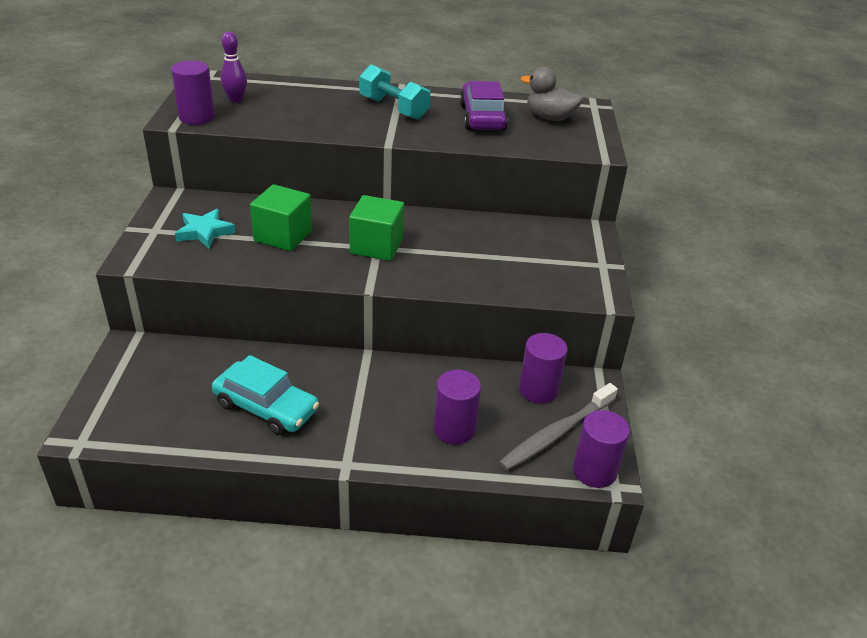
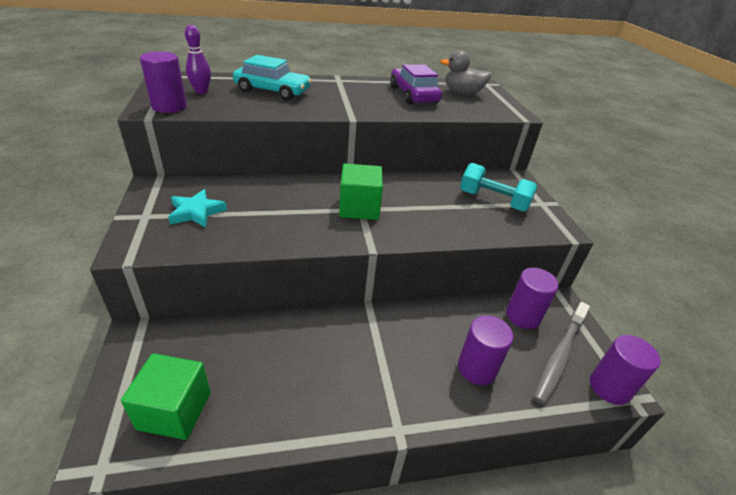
camera: 15 degrees left, 0 degrees up
(266, 407) = (297, 379): turquoise car -> turquoise car (272, 91)
(283, 236) = (273, 208): green cube -> green cube (174, 410)
(393, 108) = (340, 92): turquoise dumbbell -> turquoise dumbbell (493, 201)

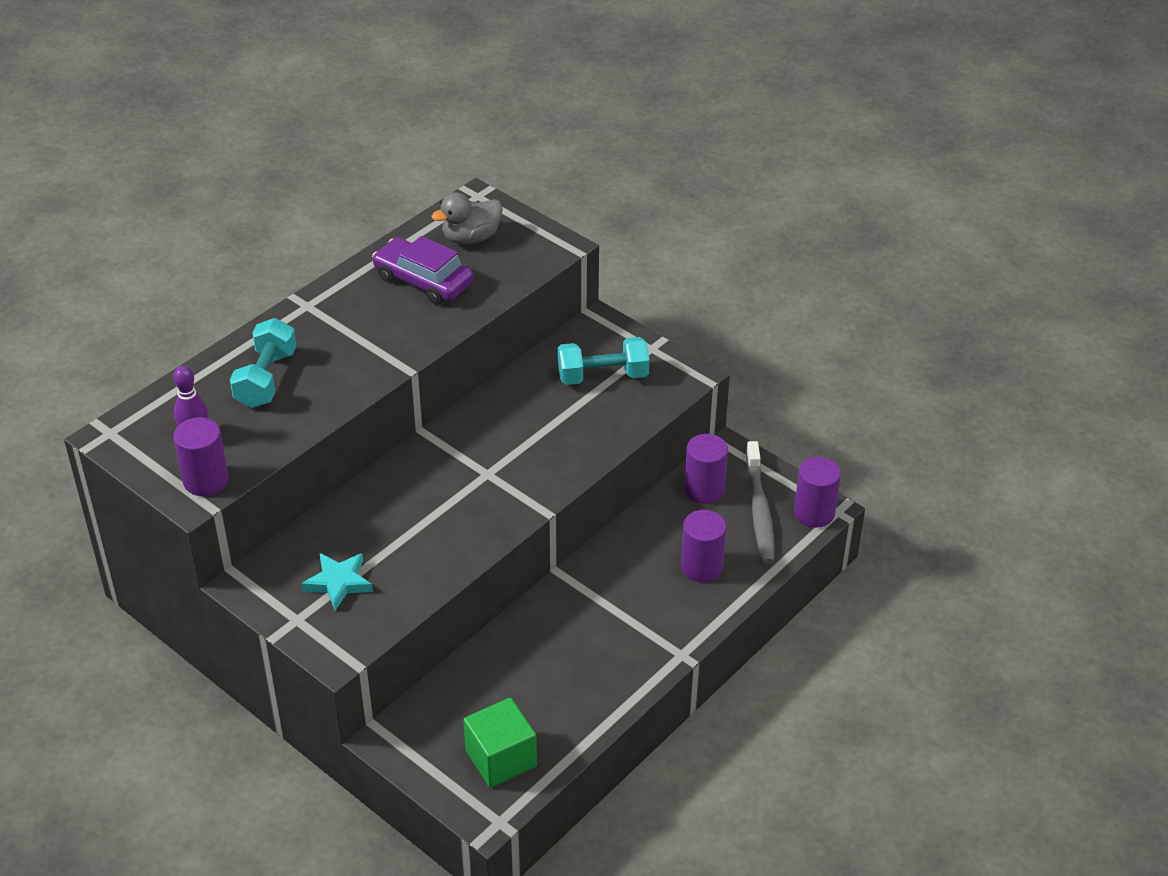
camera: 35 degrees left, 5 degrees up
(272, 91) = (266, 379): turquoise car -> turquoise dumbbell
(359, 208) = (484, 473): green cube -> none

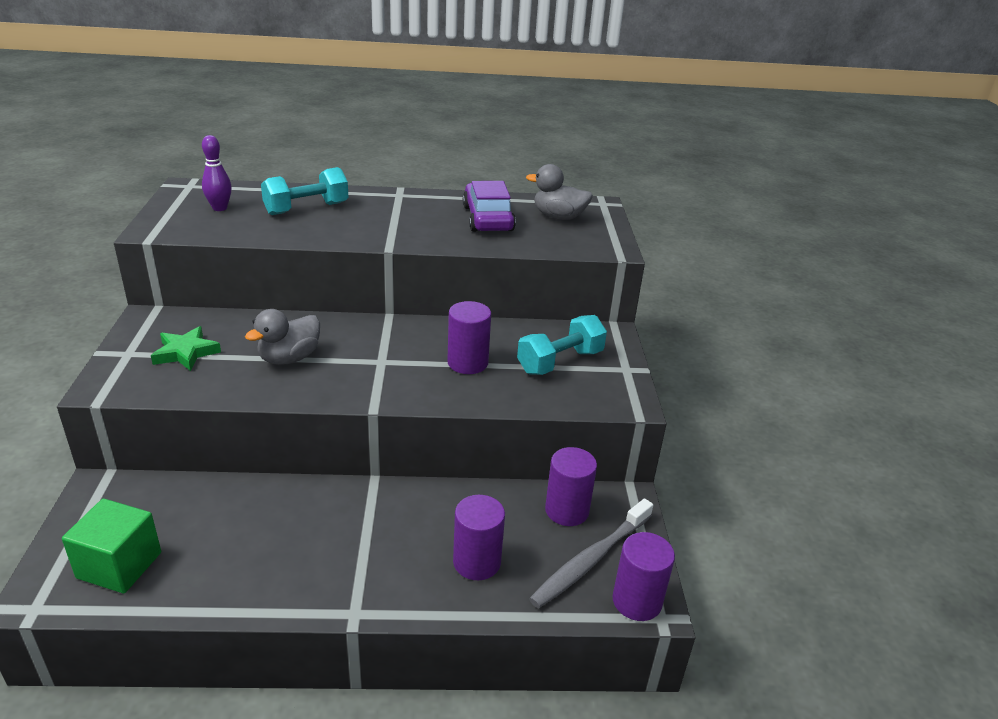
camera: 45 degrees right, 10 degrees down
(206, 480) = (175, 227): purple cylinder -> purple cylinder (467, 363)
(338, 583) = (185, 353): turquoise star -> green star
(421, 524) = (289, 358): none -> grey duck
(603, 376) = (560, 362): turquoise dumbbell -> turquoise dumbbell turned 75 degrees counterclockwise

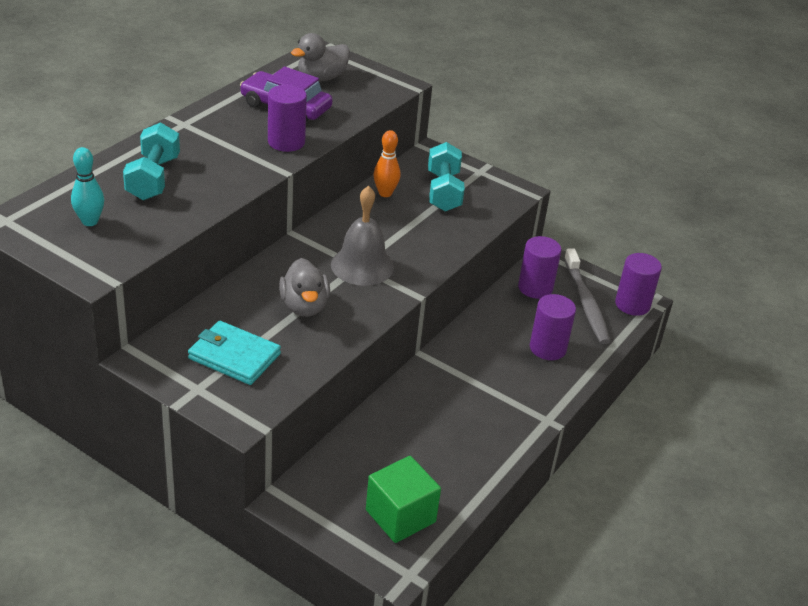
camera: 55 degrees left, 5 degrees up
(185, 353) = (234, 356): green star -> turquoise wallet
(220, 208) = (90, 221): purple bowling pin -> turquoise bowling pin
(383, 363) = (362, 265): none -> grey bell
(467, 363) = (403, 229): purple cylinder -> purple cylinder (286, 142)
(510, 334) = (385, 193): none -> orange bowling pin

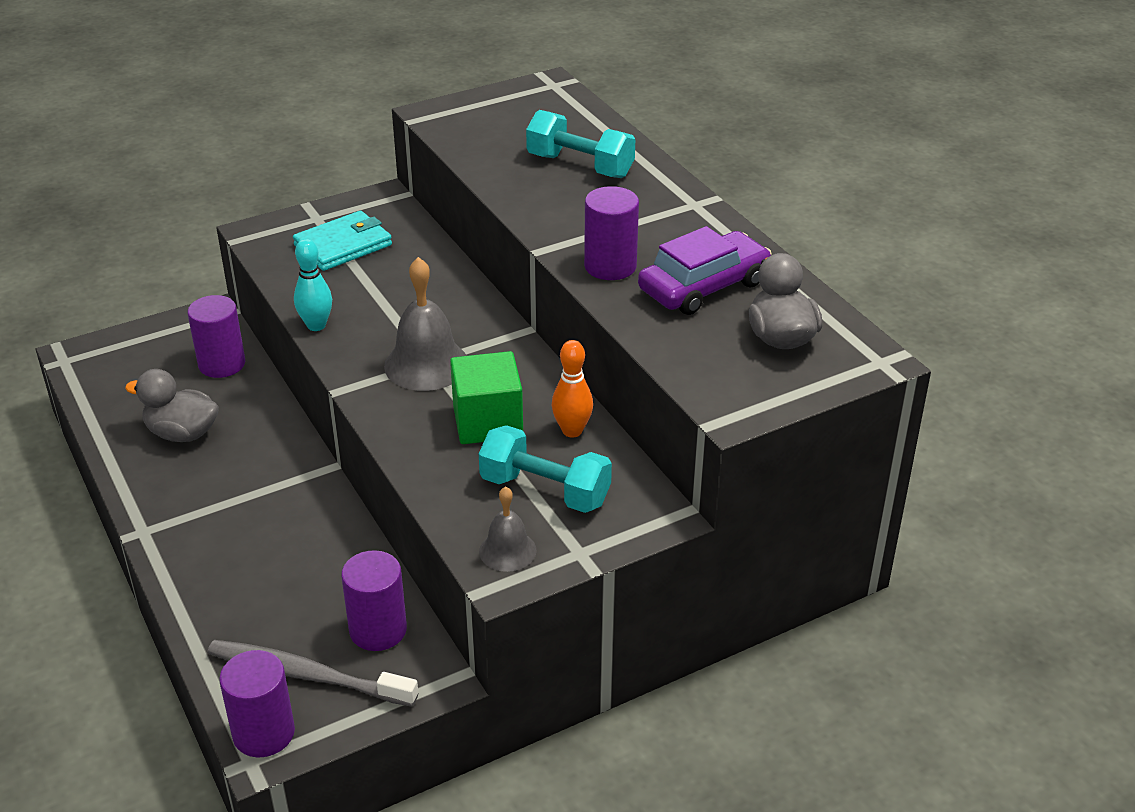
camera: 120 degrees right, 0 degrees up
(90, 221) = (521, 122): turquoise bowling pin -> turquoise bowling pin (316, 325)
(304, 306) = (384, 304): grey duck -> grey duck (182, 433)
(400, 516) = (128, 375): green cube -> green cube (487, 422)
(499, 193) = (507, 550): none -> grey bell
(547, 348) = (253, 587): purple cylinder -> purple cylinder (222, 364)

